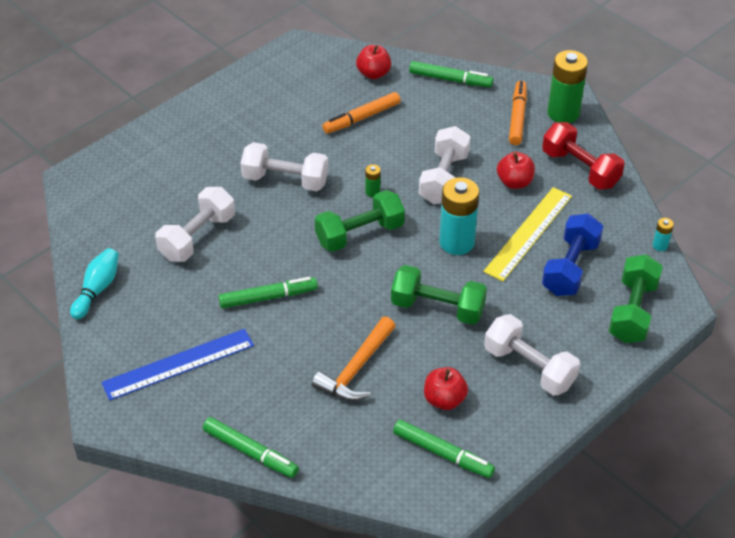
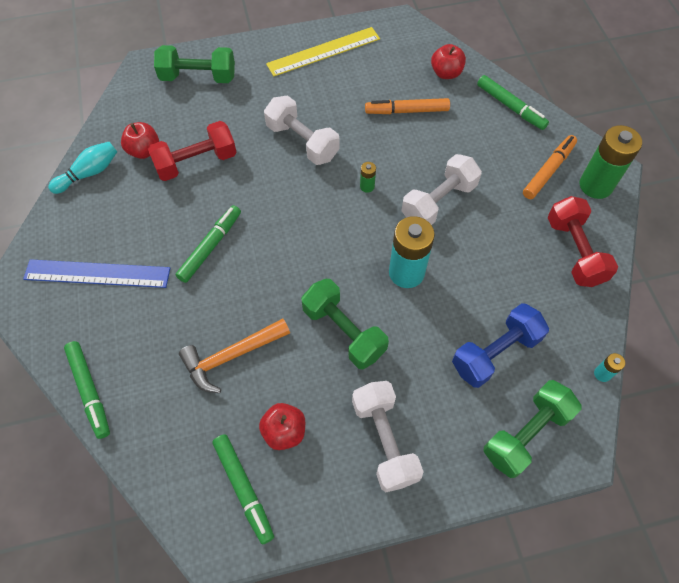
camera: 30 degrees right, 15 degrees up
(197, 237) = (196, 162): white dumbbell -> red dumbbell
(268, 297) = (210, 247): green marker -> green marker turned 75 degrees counterclockwise
(359, 234) = (327, 223): green dumbbell -> green dumbbell (198, 77)
(514, 182) = (501, 236): red apple -> red apple (144, 151)
(528, 233) = (479, 295): yellow ruler -> yellow ruler (323, 51)

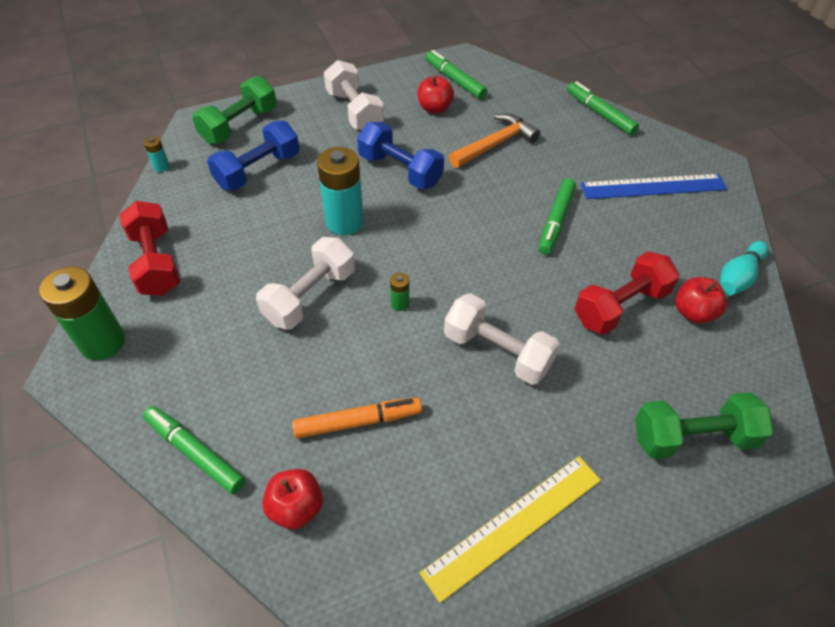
camera: 170 degrees right, 10 degrees down
(343, 331) = (400, 170): green dumbbell -> blue dumbbell
(548, 170) = (161, 355): orange marker -> none

